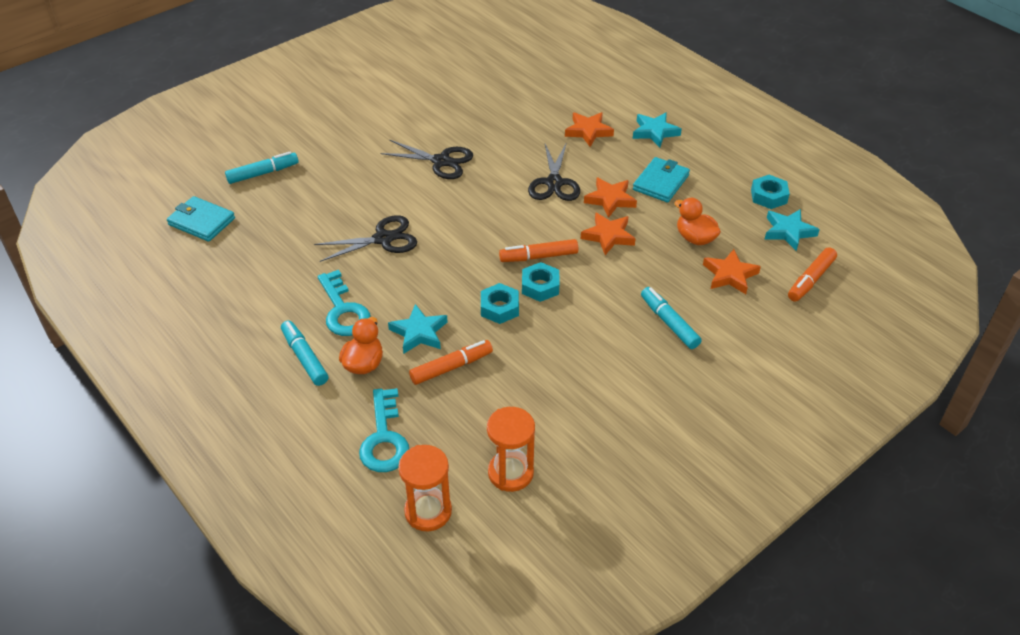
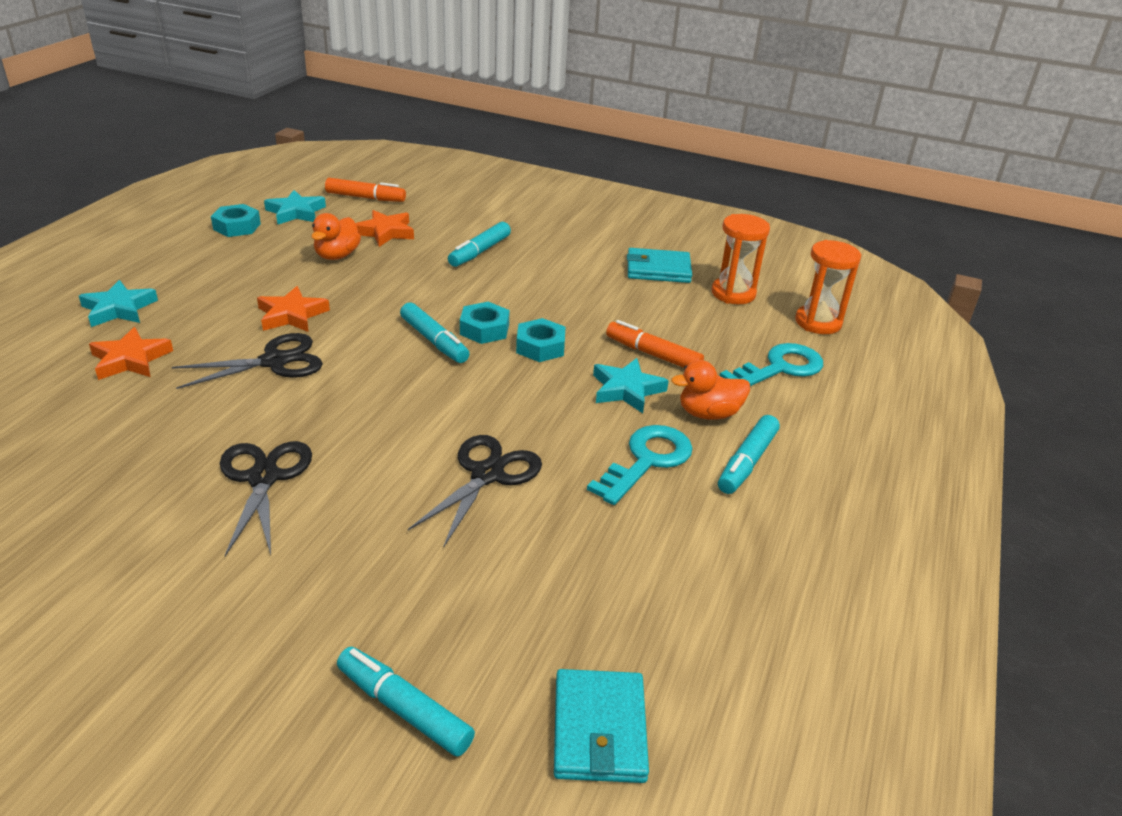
camera: 120 degrees left, 10 degrees down
(383, 239) = (487, 474): black scissors -> black scissors turned 75 degrees clockwise
(539, 257) = (434, 341): orange marker -> turquoise marker
(608, 236) = (365, 304): orange star -> none
(660, 182) = (238, 289): turquoise wallet -> turquoise wallet (658, 269)

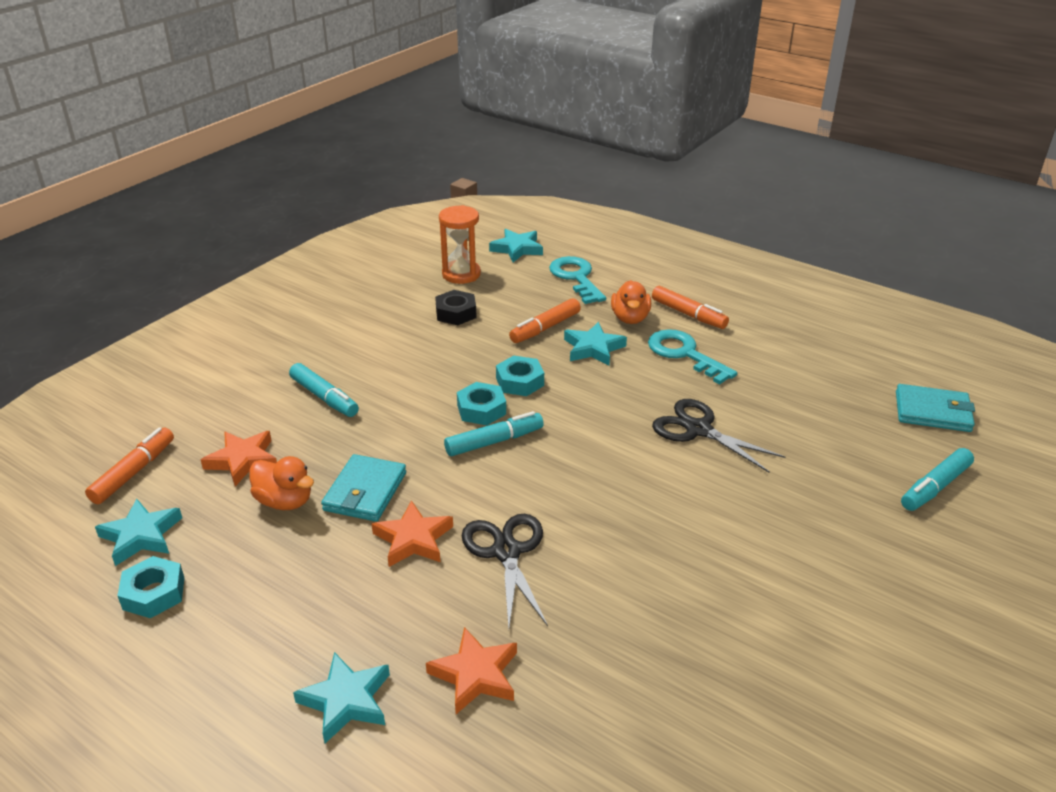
camera: 75 degrees left, 0 degrees up
(264, 478) = (699, 556): black scissors -> none
(652, 298) = (456, 313): none -> black nut
(658, 269) = (406, 301): turquoise wallet -> turquoise wallet (365, 491)
(747, 462) = (688, 314): turquoise marker -> orange marker
(818, 322) = (517, 249): orange hourglass -> turquoise star

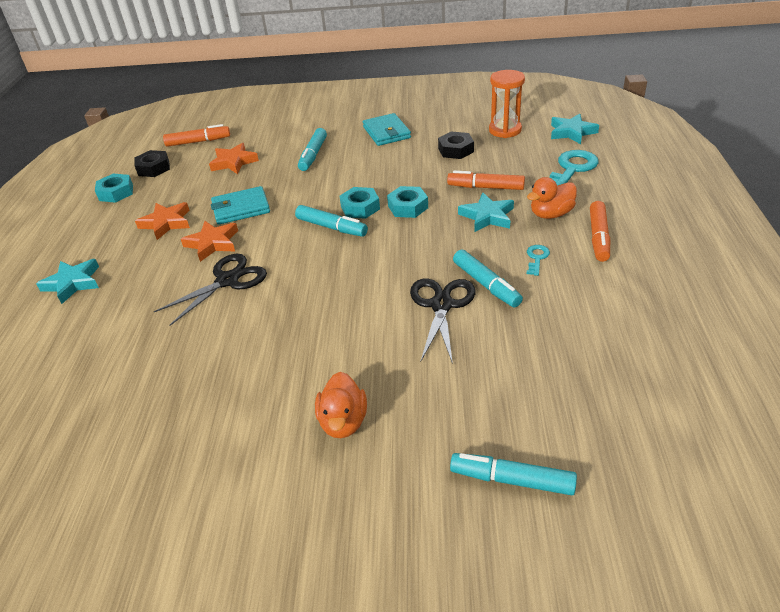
camera: 60 degrees right, 5 degrees up
(141, 536) = (153, 168): turquoise star -> black nut
(285, 501) = (211, 190): orange duck -> orange duck (343, 422)
(475, 674) = (114, 317): orange star -> orange star (166, 223)
(684, 354) = (537, 258): turquoise key -> turquoise key, size x0.49
(693, 394) = (486, 284): none -> turquoise marker
(932, 412) = (642, 440): turquoise wallet -> turquoise wallet (386, 132)

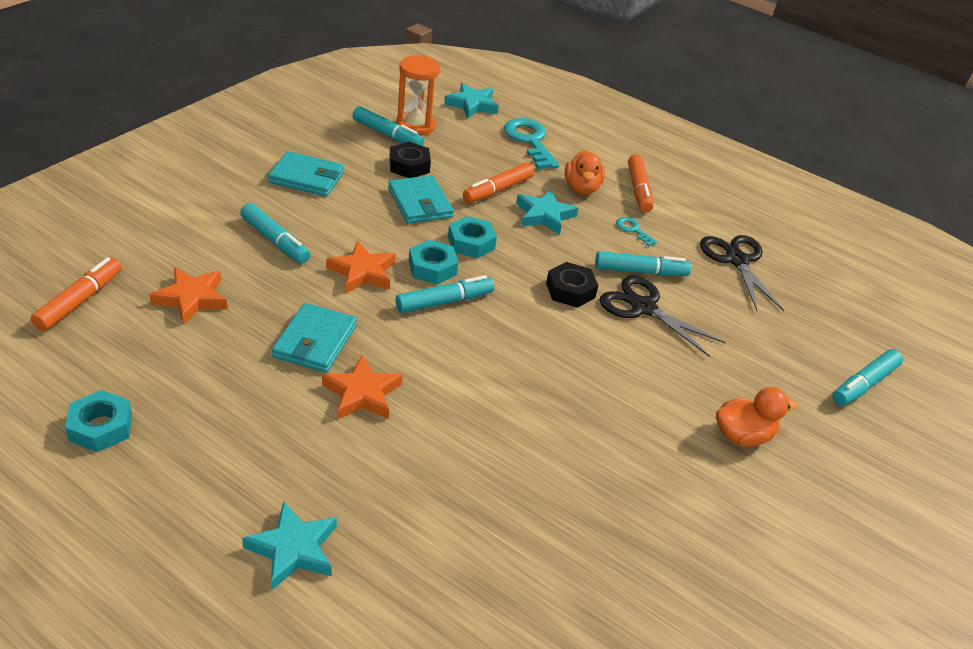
camera: 65 degrees left, 0 degrees up
(153, 168) = (88, 367): black nut -> black nut (570, 290)
(166, 223) = (260, 412): orange star -> orange star (363, 272)
(227, 281) = (453, 414): black scissors -> black scissors (737, 260)
(343, 422) = (742, 436): orange duck -> orange duck turned 45 degrees counterclockwise
(421, 172) = (420, 203): none -> turquoise wallet
(476, 128) = (387, 135): none -> turquoise marker
(598, 237) = (638, 190): orange marker -> orange marker turned 45 degrees clockwise

